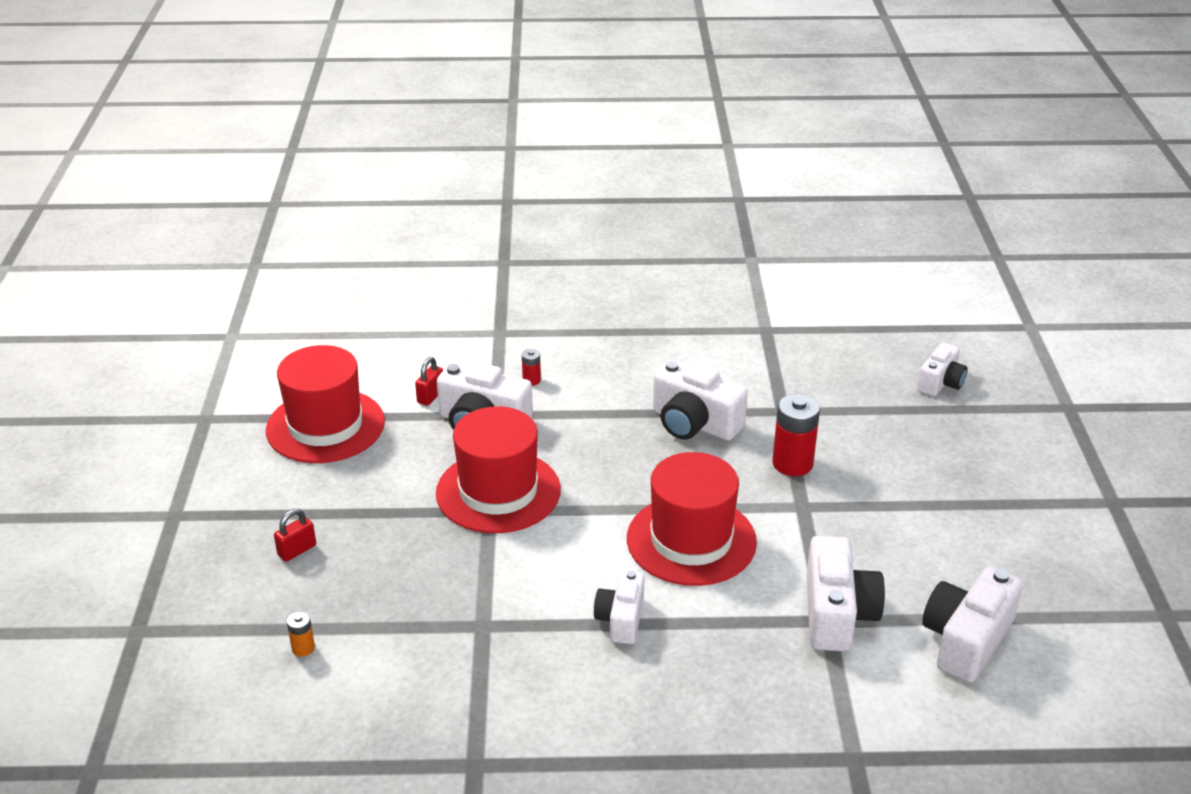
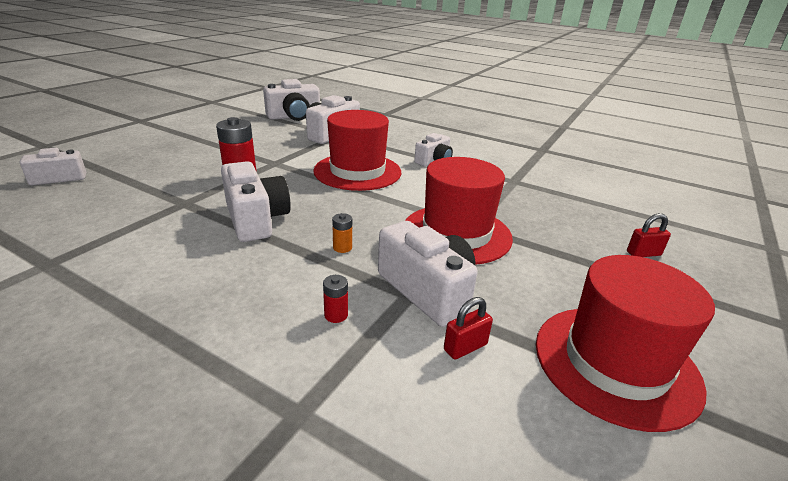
camera: 150 degrees left, 5 degrees down
(303, 648) = (634, 204): orange battery -> orange battery (342, 247)

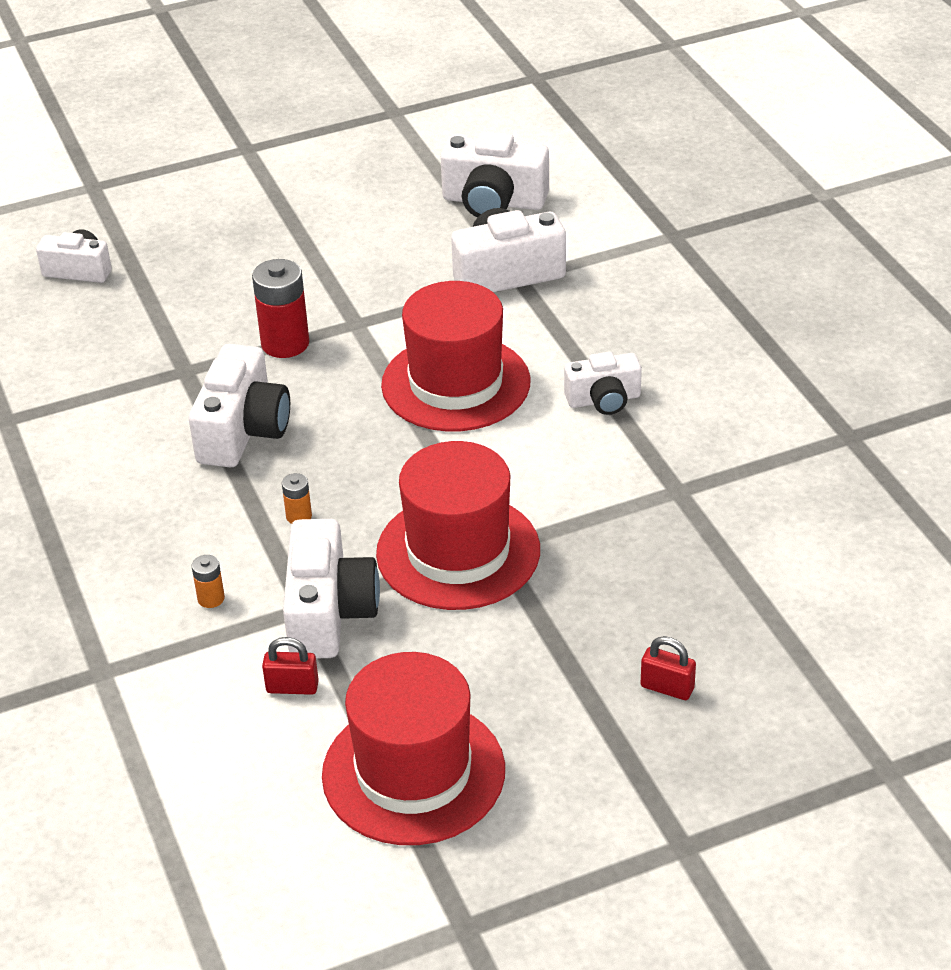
camera: 40 degrees right, 10 degrees up
(336, 315) = (211, 598): red battery -> orange battery

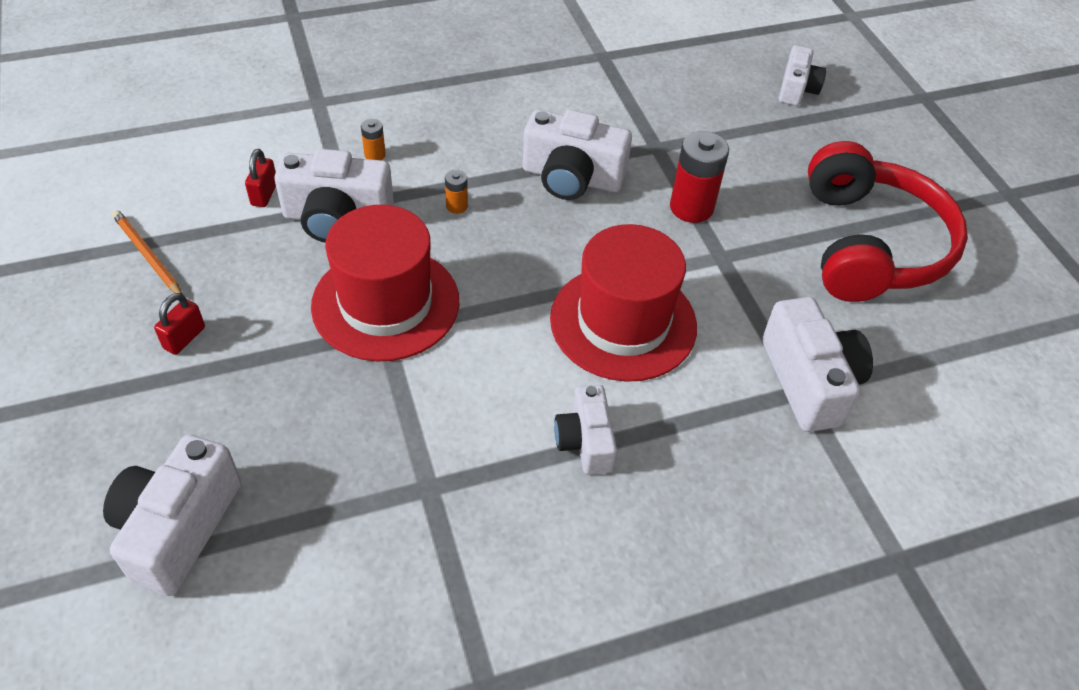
camera: 90 degrees right, 10 degrees up
(328, 232) = (870, 245): none -> red headphones
(413, 772) = (147, 255): red hat -> orange pencil
(493, 201) = (947, 384): white camera -> white camera (178, 528)
(667, 688) = (163, 434): red padlock -> red padlock (184, 338)

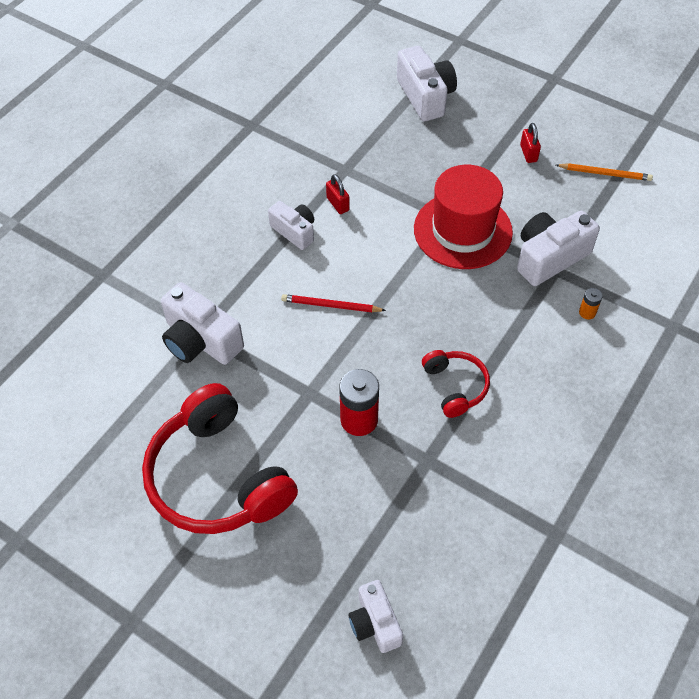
camera: 145 degrees right, 5 degrees up
(264, 194) = (605, 243): red padlock -> red padlock (338, 204)
(457, 206) = (498, 313): orange battery -> none
(572, 178) = (455, 386): white camera -> red headphones
(623, 322) = (331, 306): red hat -> red pencil

